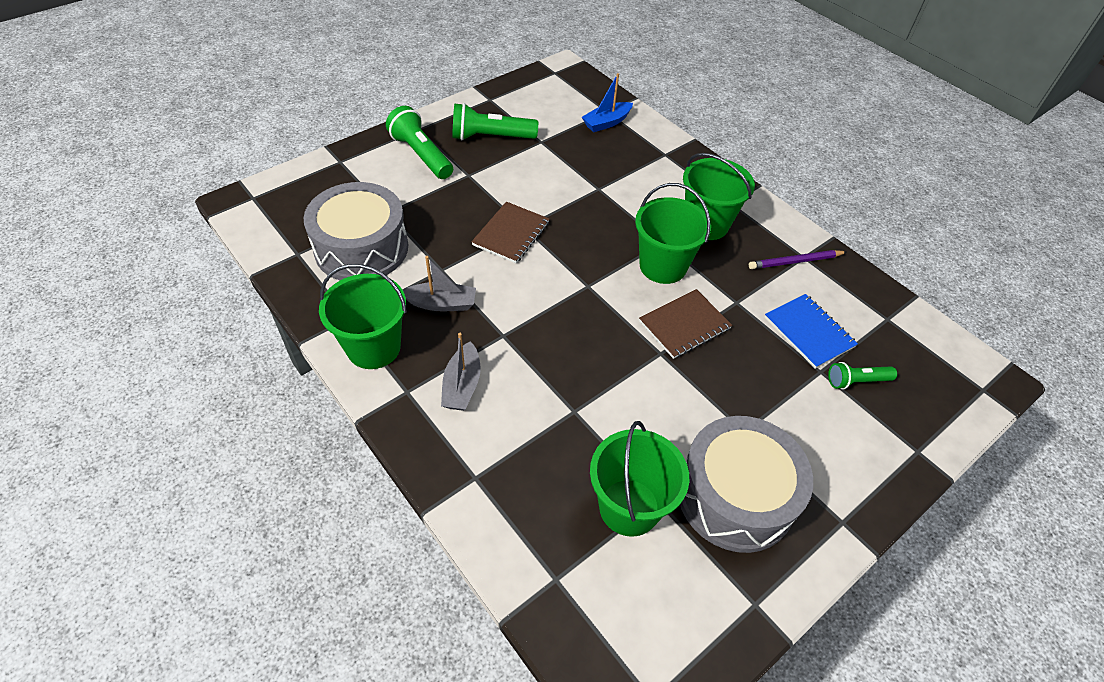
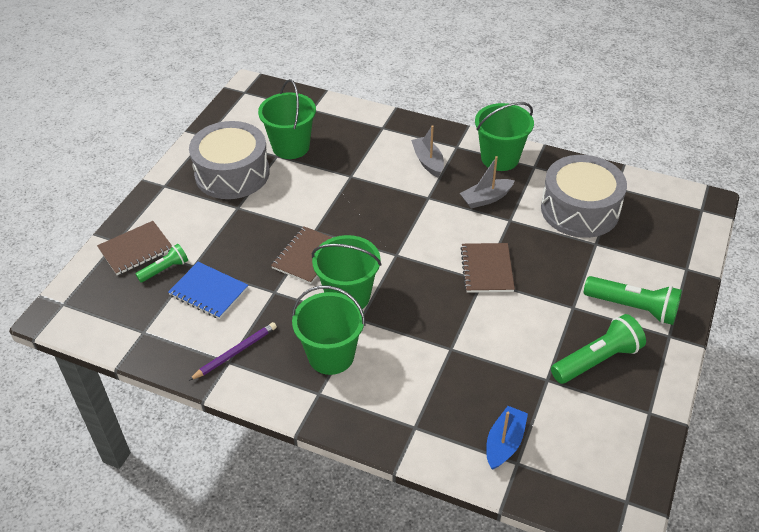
camera: 155 degrees right, 5 degrees down
(892, 426) = (135, 249): none -> brown notebook

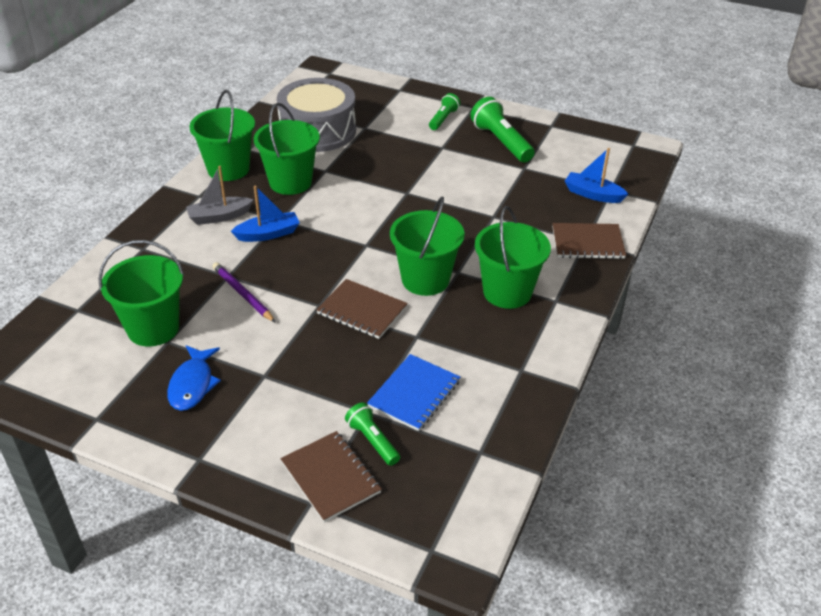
camera: 90 degrees left, 5 degrees down
(232, 173) = (192, 384): grey drum -> blue fish
(235, 352) = (508, 365): purple pencil -> purple pencil (243, 294)
(406, 192) = (268, 234): none -> blue boat
(486, 198) = (290, 182): grey boat -> green bucket
(487, 269) = (392, 189): brown notebook -> brown notebook (587, 243)
(633, 308) = (443, 119): green flashlight -> green flashlight, size x0.59

